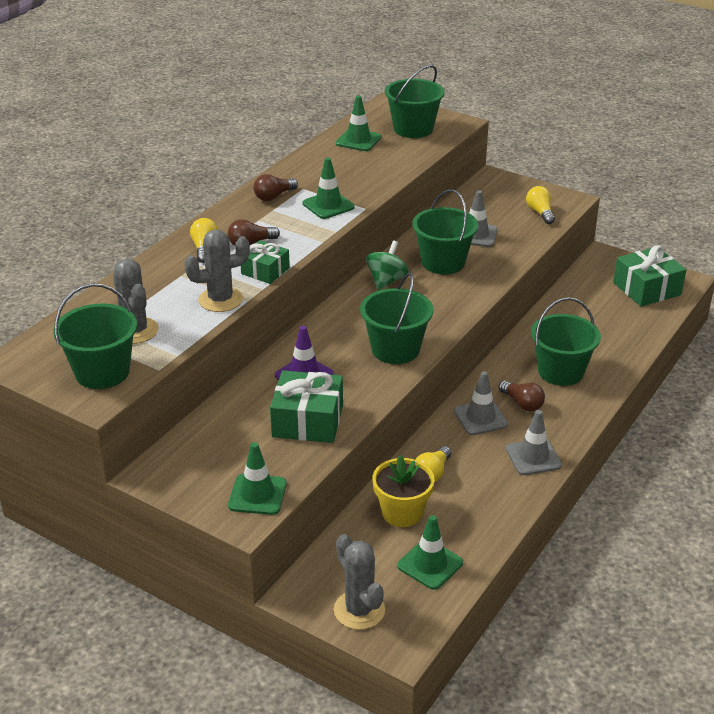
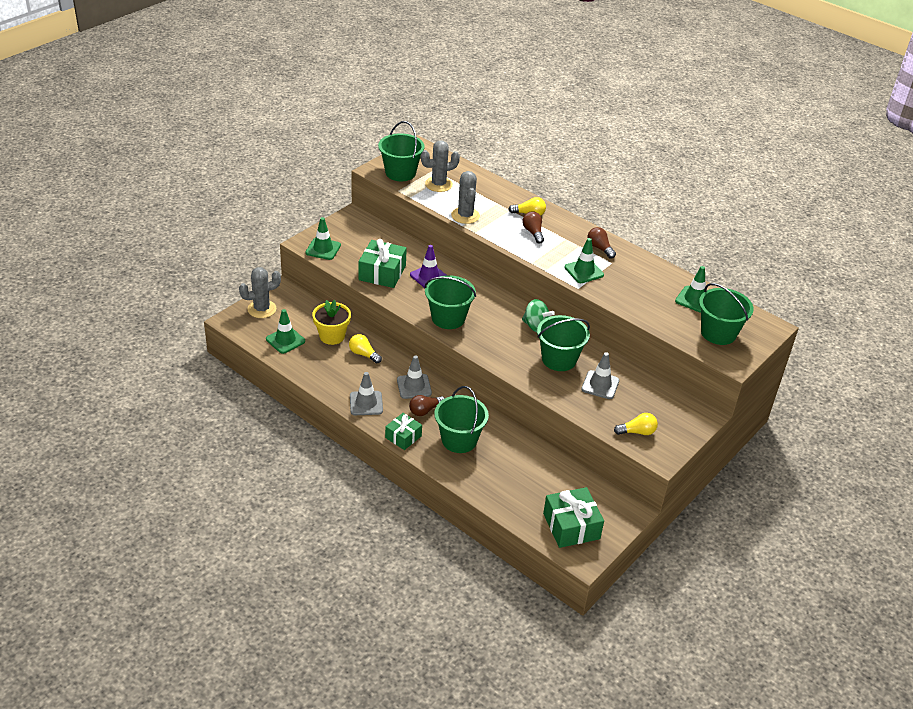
camera: 95 degrees right, 5 degrees up
(265, 271) = (496, 235): green gift -> green gift (403, 437)

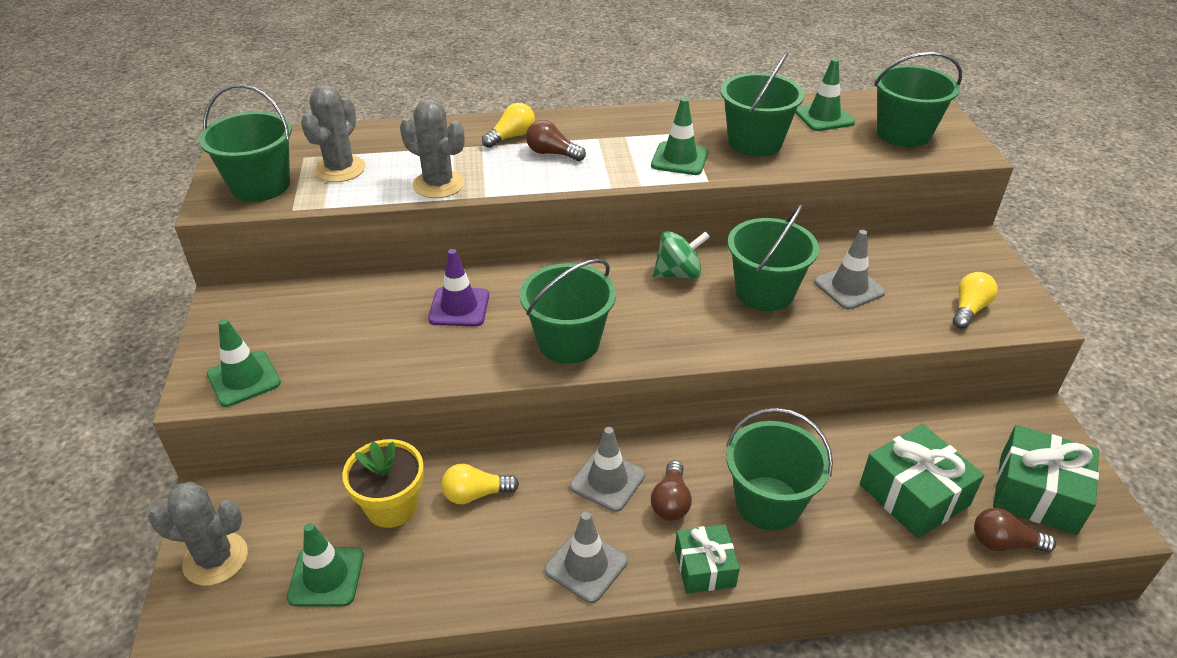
camera: 45 degrees left, 0 degrees up
(262, 309) = (215, 559): grey cactus -> grey cactus turned 75 degrees clockwise
(382, 273) = (388, 348): green gift -> green gift (914, 495)
(599, 248) = (649, 125): brown light bulb -> brown light bulb (1004, 543)
(633, 287) = (755, 142): none -> green bucket

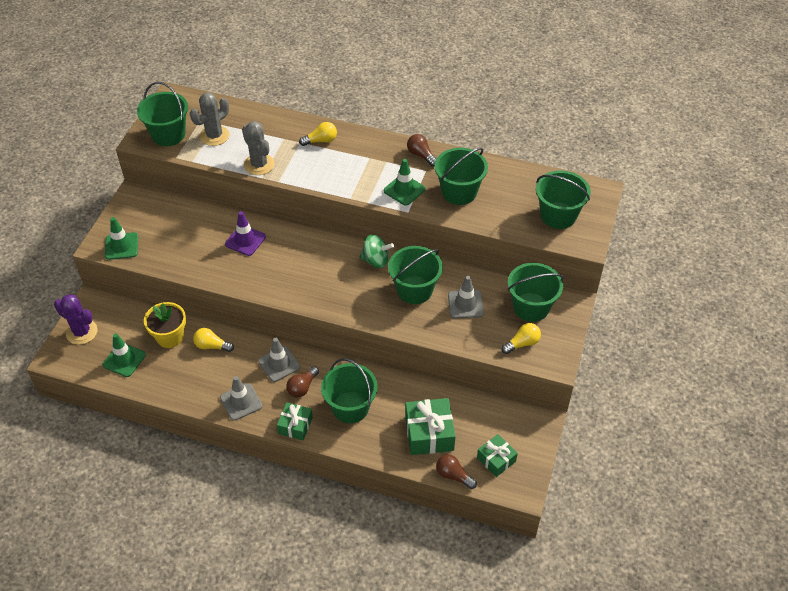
camera: 25 degrees right, 10 degrees up
(215, 559) = (81, 332): grey cactus -> purple cactus
(552, 153) = (335, 161): brown light bulb -> brown light bulb (421, 155)
(568, 342) = (287, 282): green bucket -> green bucket (531, 307)
(823, 117) = (520, 185): green traffic cone -> none
(1037, 493) = (496, 459): green gift -> green gift, size x0.62

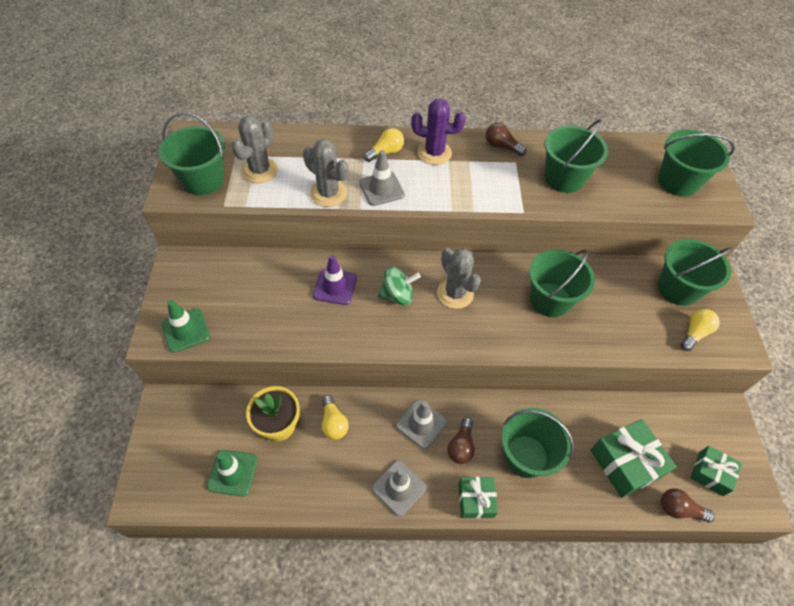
camera: 20 degrees left, 5 degrees up
(81, 332) = (164, 450): purple cactus -> purple cactus (434, 153)
(212, 346) = (334, 423): yellow light bulb -> yellow light bulb turned 105 degrees counterclockwise
(338, 267) = (455, 293): none -> grey cactus
(376, 260) = (491, 275): green spinning top -> green spinning top (397, 295)
(404, 190) = (505, 188): green traffic cone -> none
(465, 304) = (611, 303): grey traffic cone -> grey traffic cone (381, 189)

